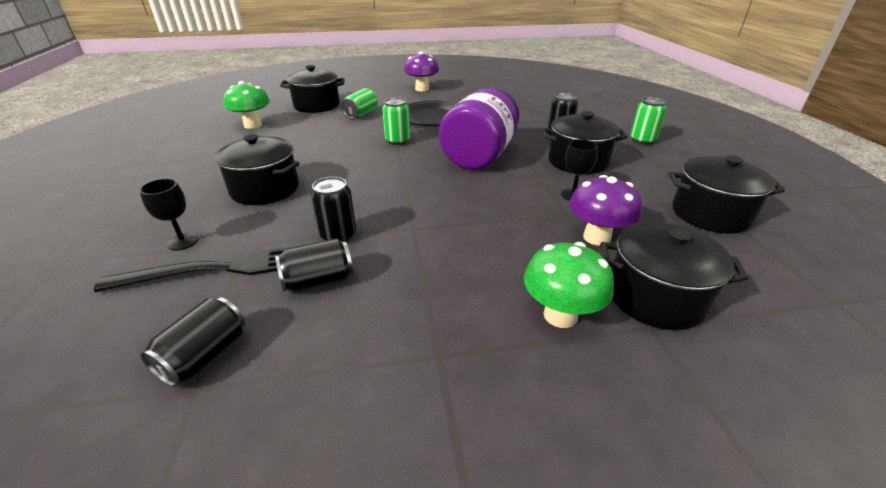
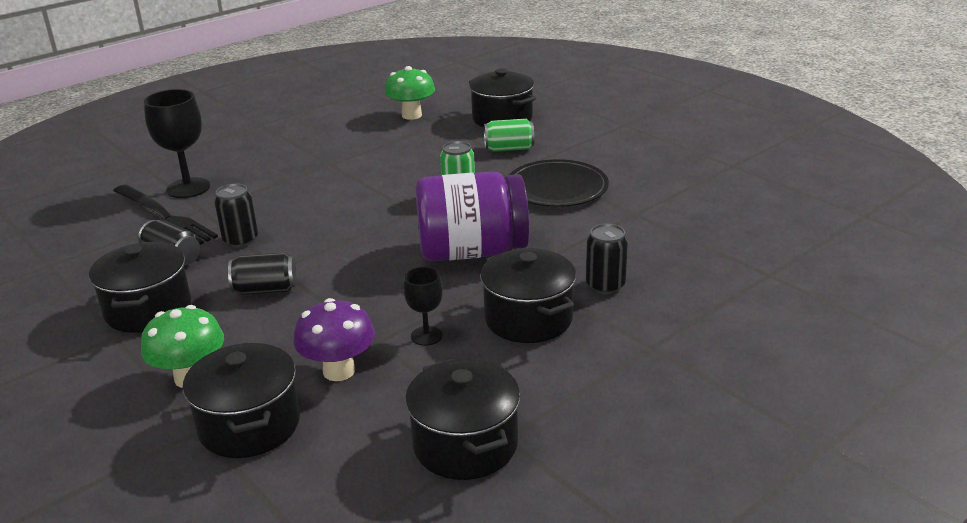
camera: 60 degrees right, 5 degrees down
(183, 241) = (188, 188): black goblet -> black goblet, size x1.77
(205, 356) = (76, 255): black can -> black can (265, 290)
(265, 189) = (289, 179): black pot -> black pot (148, 310)
(422, 89) = (648, 148): purple mushroom -> none
(642, 140) = (673, 356): green can -> none

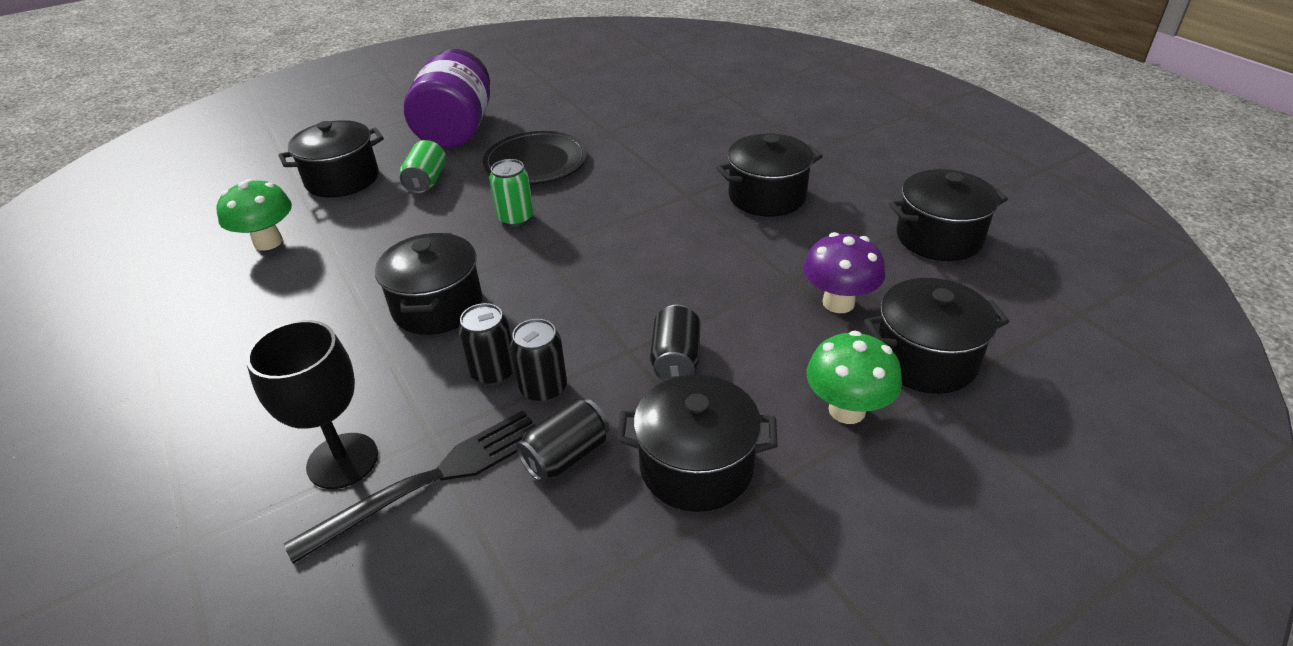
camera: 80 degrees left, 10 degrees up
(336, 186) = (437, 306): none -> black pot
(426, 336) = (786, 250): black goblet -> none
(472, 252) = (642, 217): purple jar -> purple jar (456, 130)
(605, 285) = (723, 157): black can -> black can (493, 372)

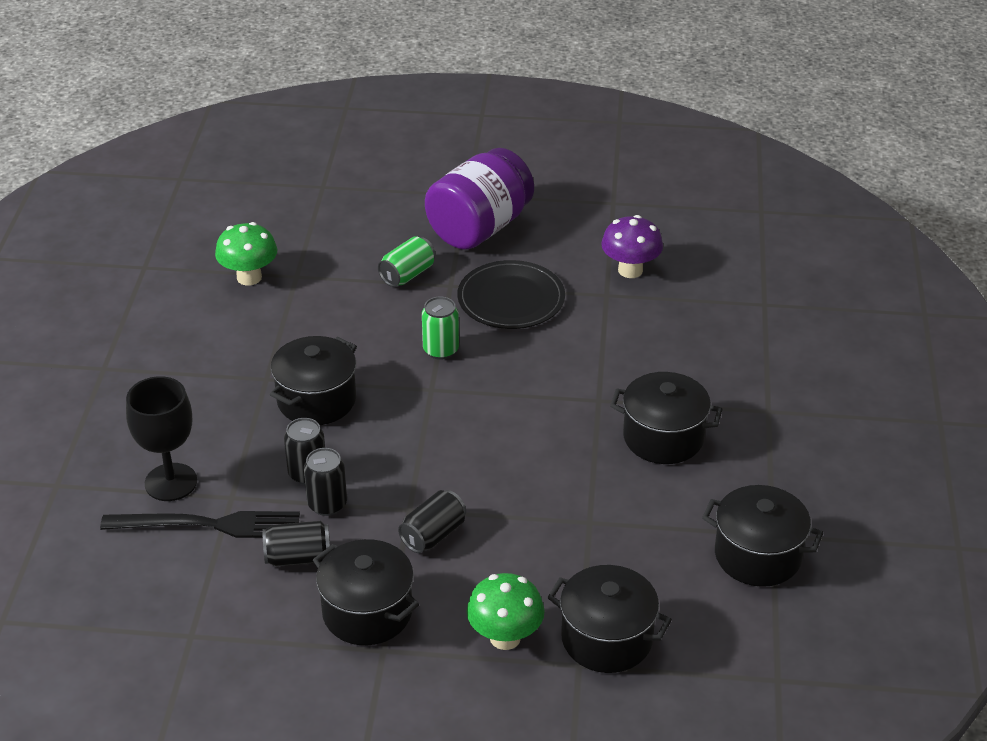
camera: 35 degrees right, 0 degrees up
(342, 179) = (346, 239): black pot -> none
(838, 303) = (600, 561): purple mushroom -> purple mushroom (630, 270)

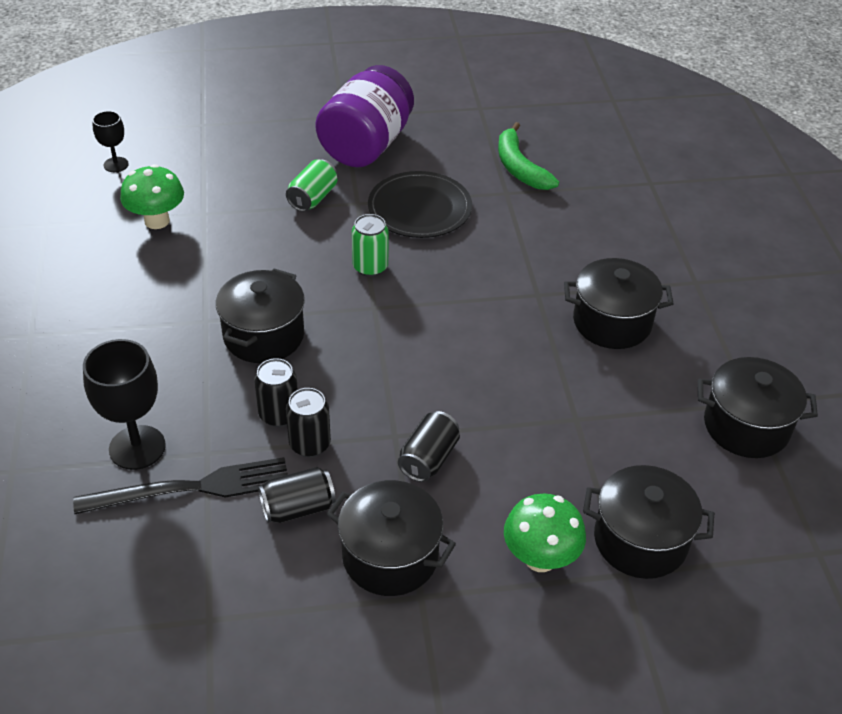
camera: 15 degrees left, 5 degrees up
(226, 217) = (116, 165): none -> black goblet
(630, 270) = (519, 167): purple mushroom -> green banana

